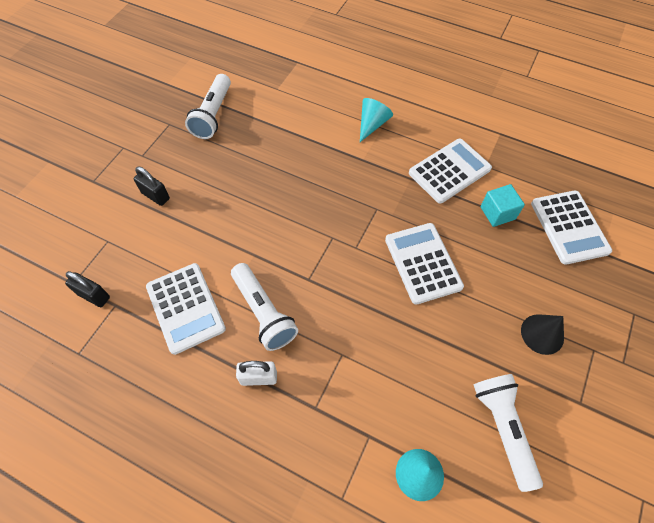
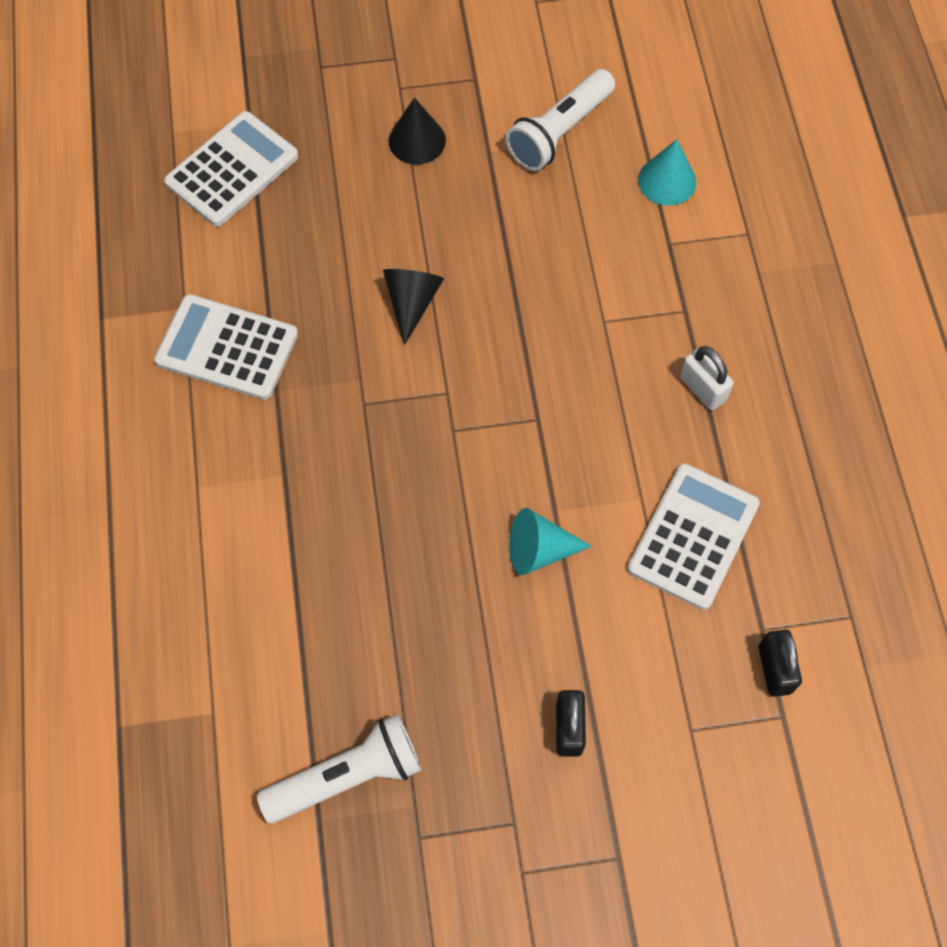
camera: 125 degrees left, 5 degrees up
(263, 312) = (623, 439): white flashlight -> none
(372, 124) = (200, 504): turquoise cone -> turquoise cone (539, 550)
(422, 263) = (412, 303): white calculator -> black cone
(497, 213) = (265, 256): turquoise cube -> none

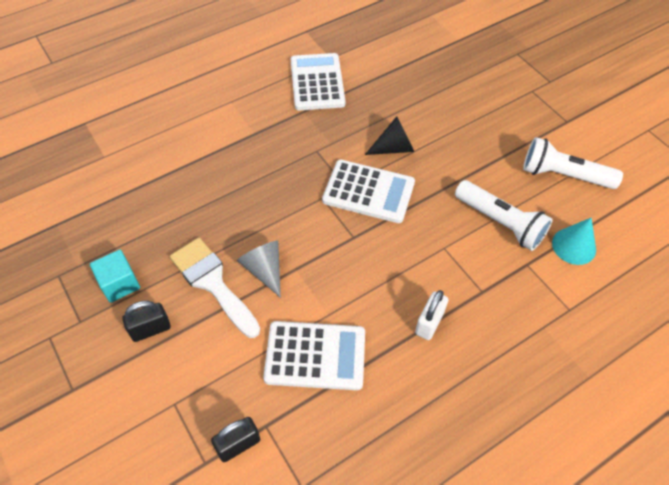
camera: 65 degrees right, 10 degrees down
(232, 169) = (425, 44): white calculator -> white calculator (368, 192)
(347, 776) = (85, 227): white flashlight -> white flashlight (500, 222)
(417, 140) = (503, 111): black cone -> none
(474, 751) = (119, 284): none -> turquoise cube
(530, 624) = (213, 283): none -> white brush
(539, 550) = (264, 270): turquoise cone -> grey cone

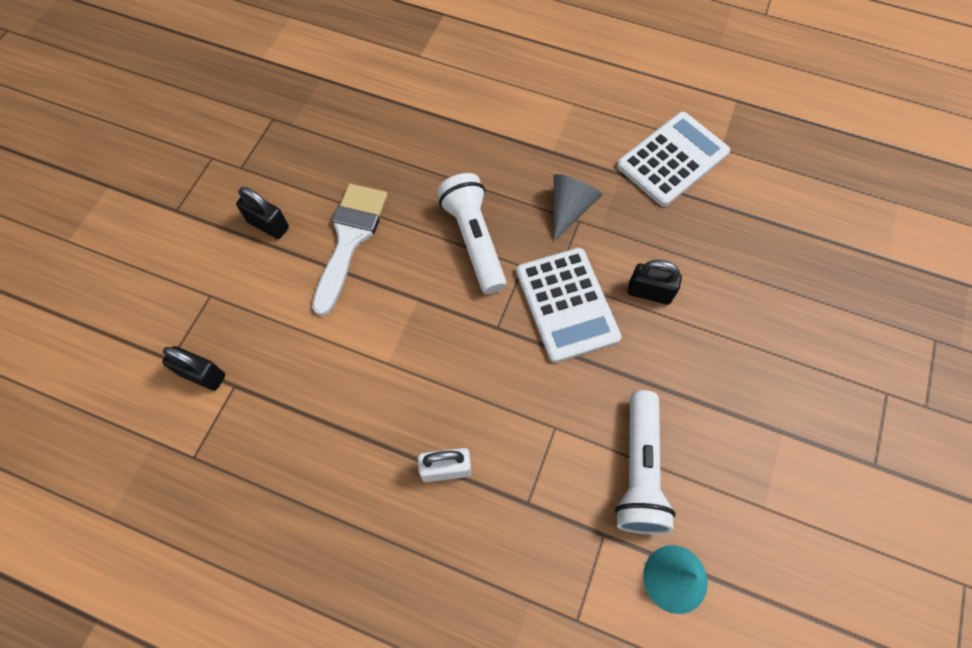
camera: 55 degrees right, 10 degrees up
(119, 284) = (296, 168): turquoise cube -> none
(264, 270) = (395, 272): grey cone -> grey cone (569, 209)
(315, 355) = (333, 381): white calculator -> none
(394, 148) = (649, 292): black cone -> black padlock
(564, 175) = (778, 508): white flashlight -> white flashlight (474, 240)

